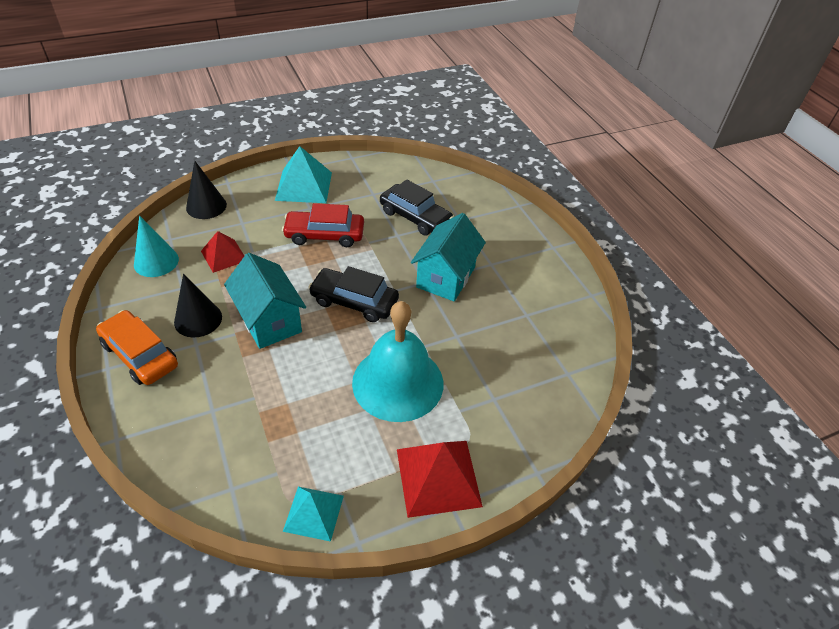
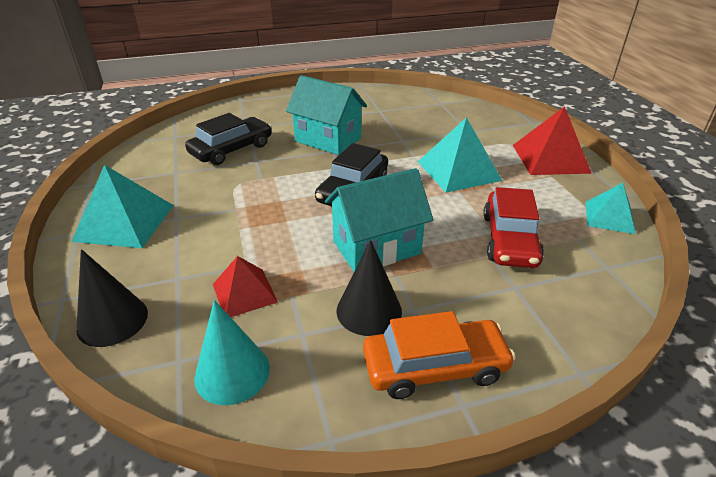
camera: 80 degrees left, 10 degrees down
(140, 355) = (435, 367): orange car -> orange car turned 150 degrees counterclockwise
(324, 235) = (236, 207): red car -> red car (509, 240)
(398, 382) = (458, 170): turquoise bell -> turquoise pyramid

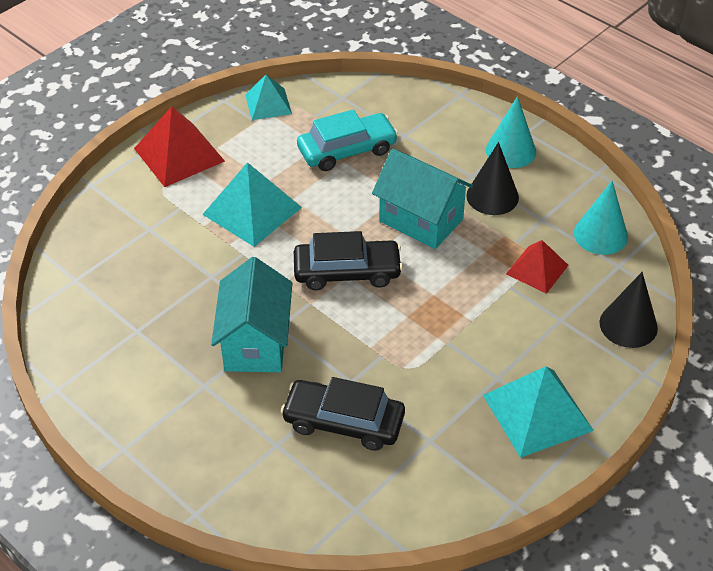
camera: 120 degrees left, 10 degrees up
(435, 367) = (510, 150): orange car -> turquoise cone
(509, 240) = (347, 150): red car -> turquoise car

